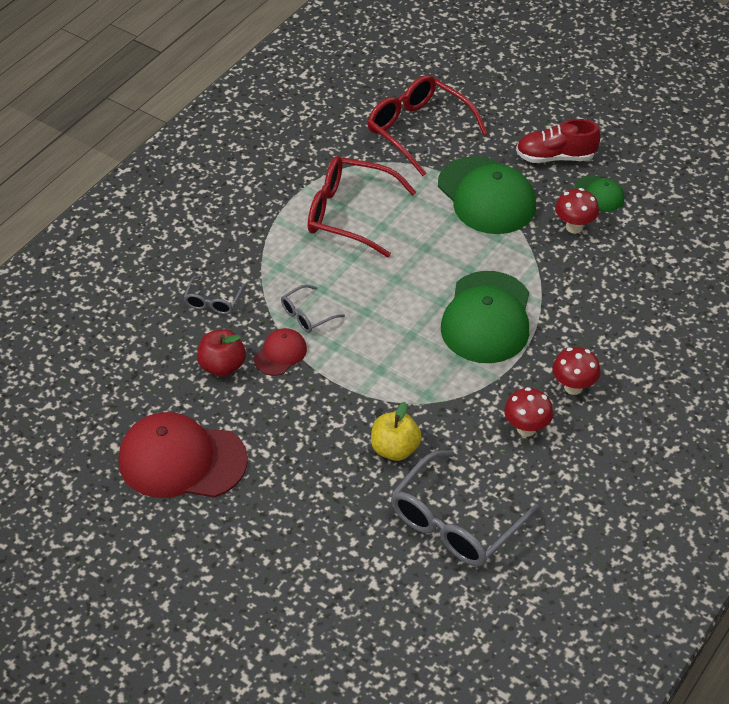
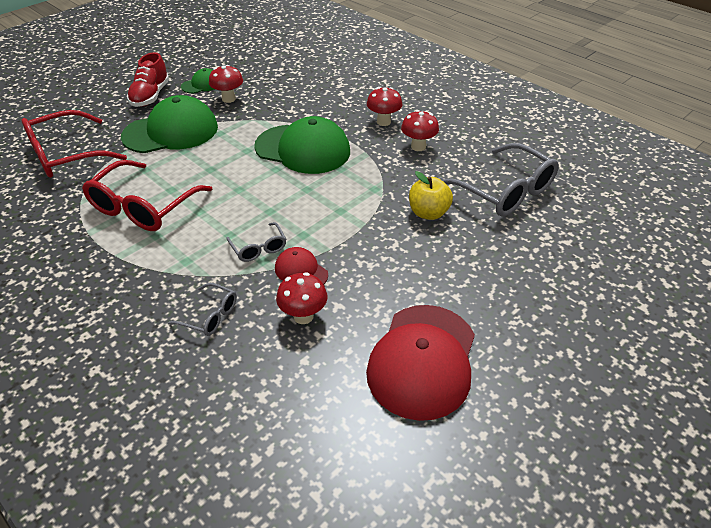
camera: 80 degrees left, 5 degrees down
(222, 366) = (303, 316): red apple -> red mushroom

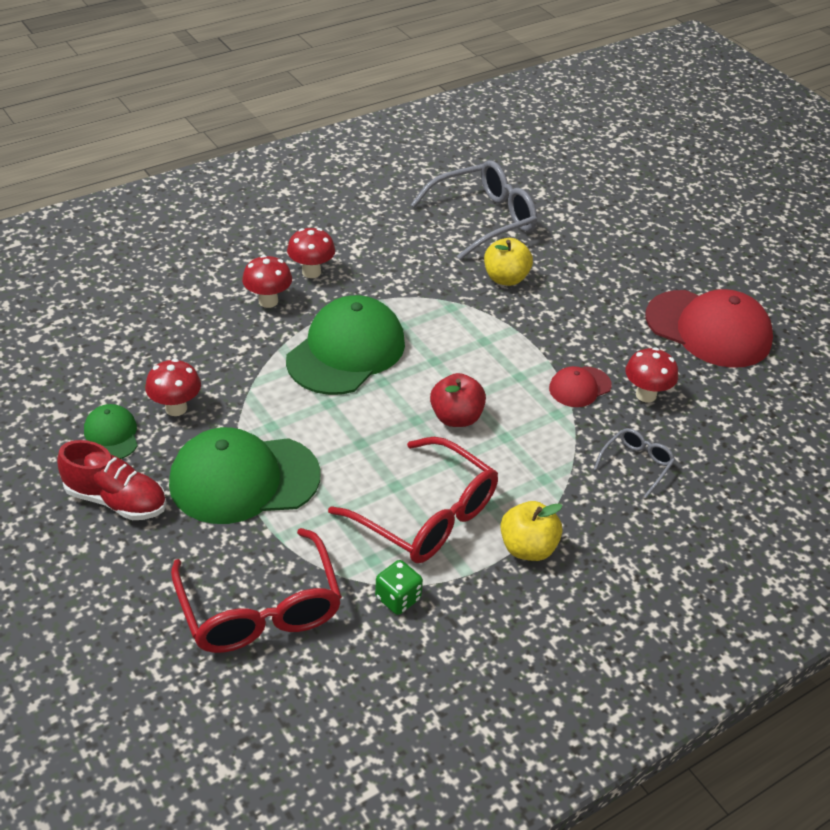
camera: 80 degrees left, 0 degrees up
(69, 205) = (398, 598): none -> green dice
(112, 259) = (527, 548): none -> yellow apple
(171, 132) = (244, 479): green cap -> green cap turned 90 degrees counterclockwise
(246, 208) = (456, 417): none -> red apple
(258, 248) = (535, 415): grey glasses -> none
(418, 147) = (379, 257): red mushroom -> red mushroom (268, 301)

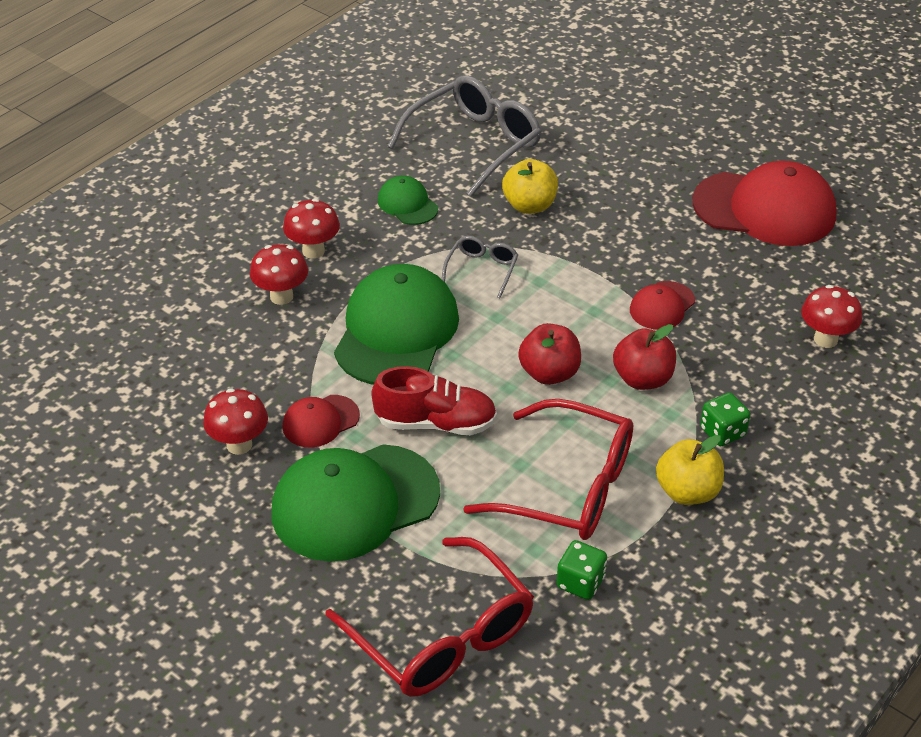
camera: 15 degrees left, 0 degrees up
(111, 435) = (181, 494): green cap -> green cap (407, 204)
(116, 500) = (225, 565): red shoe -> red shoe (435, 423)
(249, 407) = (320, 421): none -> red cap
(534, 443) = (642, 379): none -> red apple
(582, 506) = (722, 432): none -> green dice
(636, 464) = (756, 373): grey glasses -> grey glasses (482, 270)
(646, 395) = (733, 296): red mushroom -> red mushroom (825, 339)

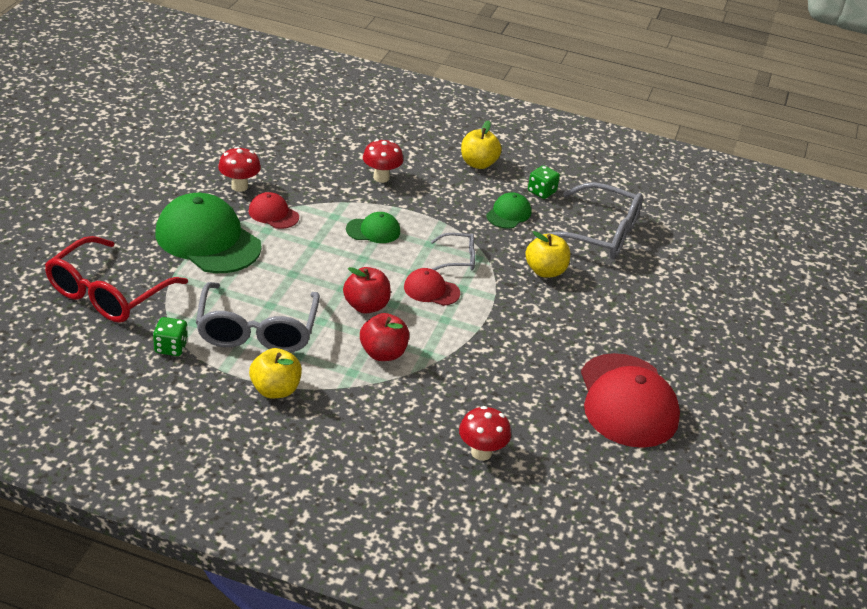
camera: 65 degrees right, 5 degrees down
(290, 201) = (478, 164): none -> yellow apple
(313, 251) = (433, 182): red mushroom -> none
(396, 331) = (373, 230): green cap -> green cap, size x0.49
(435, 423) = (293, 261): red shoe -> none
(569, 487) = (257, 330): red glasses -> grey glasses
(662, 306) = (470, 354): red cap -> red cap (431, 290)
(722, 432) = (345, 402): green dice -> green dice (541, 192)

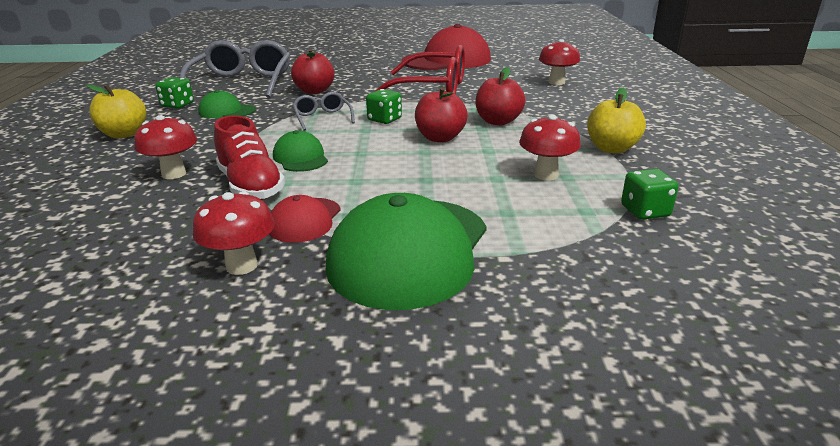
camera: 105 degrees left, 10 degrees down
(108, 293) = (626, 293): red glasses -> red glasses (432, 89)
(257, 330) = (546, 175): grey glasses -> red mushroom
(338, 203) = (250, 186): none -> red shoe
(431, 290) = (384, 120): red cap -> green dice
(545, 271) = (314, 91): yellow apple -> red apple

